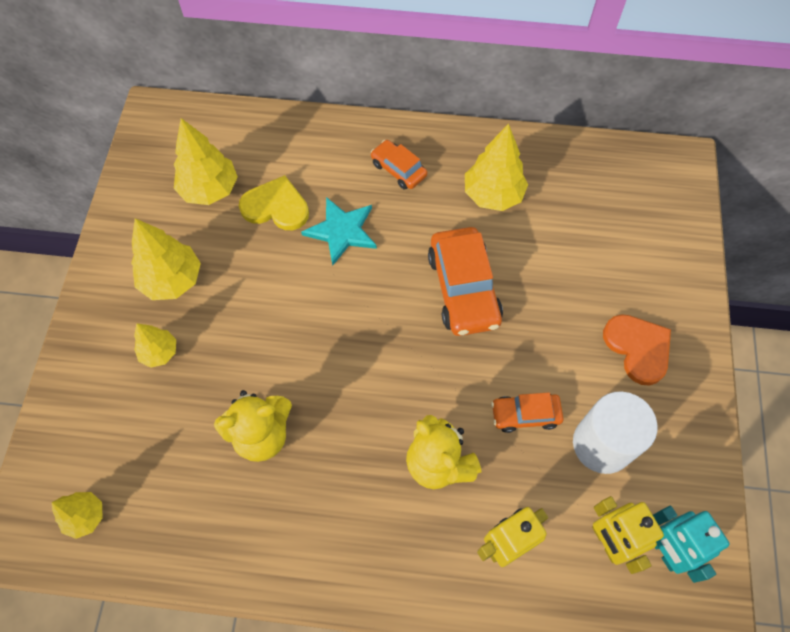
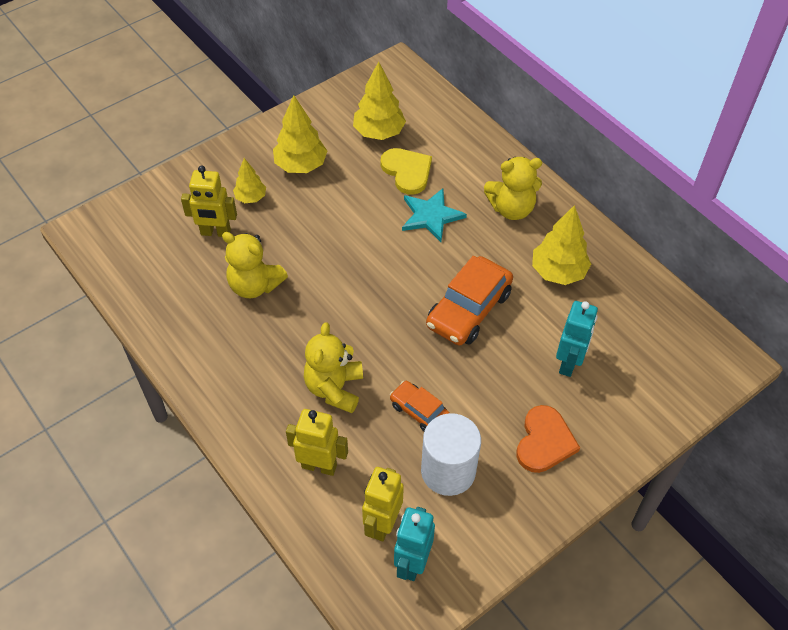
camera: 45 degrees right, 10 degrees down
(85, 516) = (123, 247): yellow tree -> none
(164, 417) = (215, 232): none -> yellow robot
(398, 169) = (511, 209): orange car -> yellow teddy bear
(583, 266) = (569, 363): none -> turquoise robot

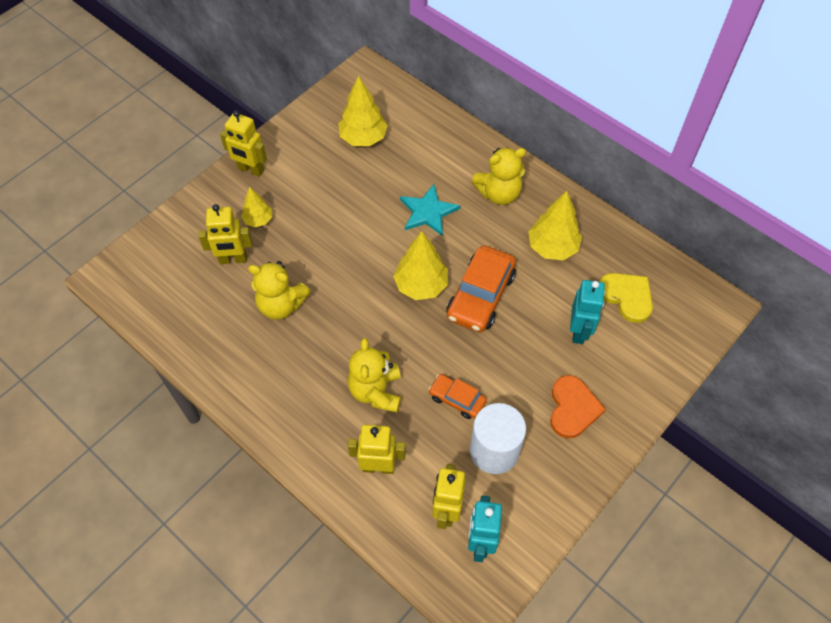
camera: 10 degrees left, 5 degrees up
(254, 147) = (250, 169): none -> yellow robot
(301, 165) = (298, 181): yellow tree -> yellow tree (421, 285)
(407, 171) = (397, 172): yellow heart -> yellow heart (627, 296)

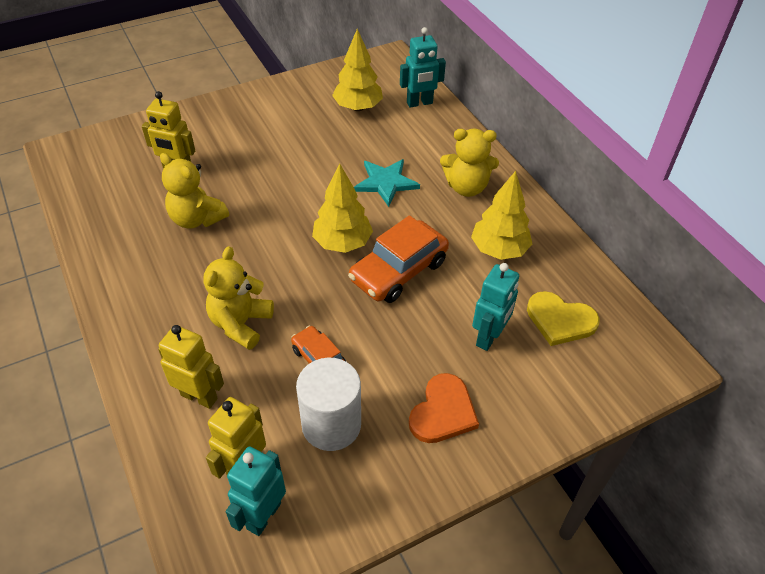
camera: 20 degrees right, 10 degrees down
(250, 169) = (239, 105): yellow robot -> none
(258, 220) = (221, 145): yellow tree -> none
(417, 115) = (419, 103): none -> turquoise robot
(627, 296) = (560, 320): yellow heart -> yellow heart turned 135 degrees clockwise

